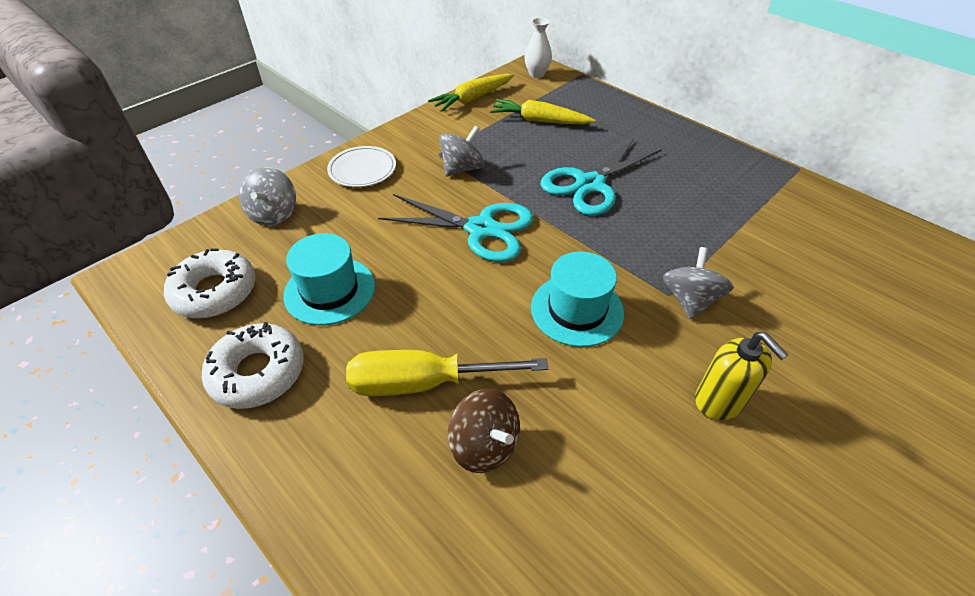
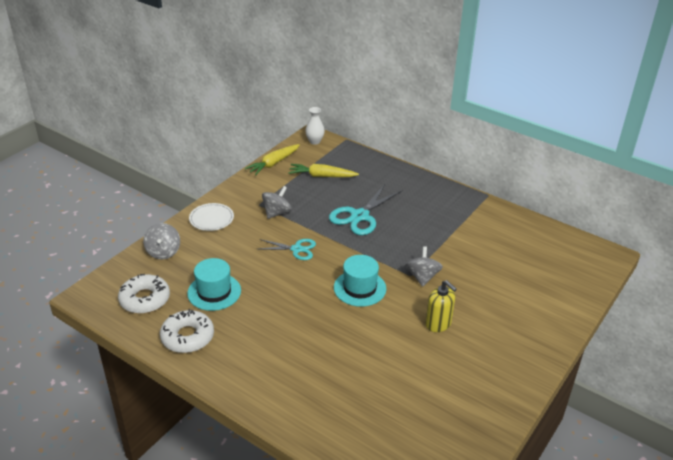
camera: 10 degrees left, 10 degrees down
(424, 383) = (282, 332): yellow screwdriver -> none
(481, 229) = (296, 249): turquoise scissors -> turquoise scissors, size x0.62
(484, 445) = (320, 356): brown spinning top -> none

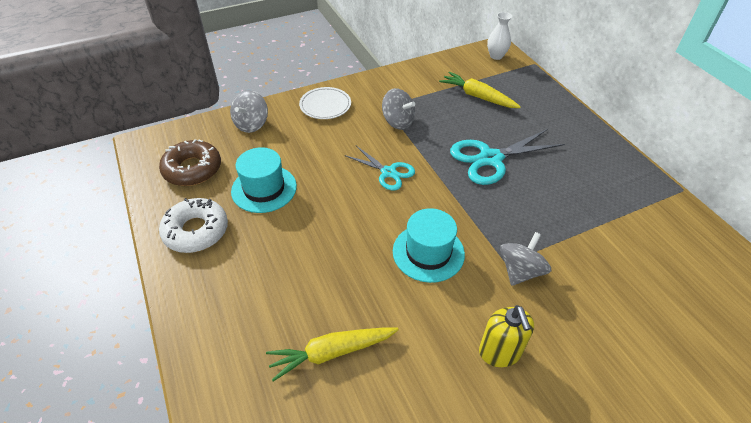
camera: 30 degrees right, 10 degrees up
(145, 299) = (192, 169): white donut -> brown donut
(273, 163) = (433, 66): yellow carrot -> yellow carrot (332, 353)
(277, 213) = (398, 122): grey spinning top -> grey spinning top turned 60 degrees clockwise

